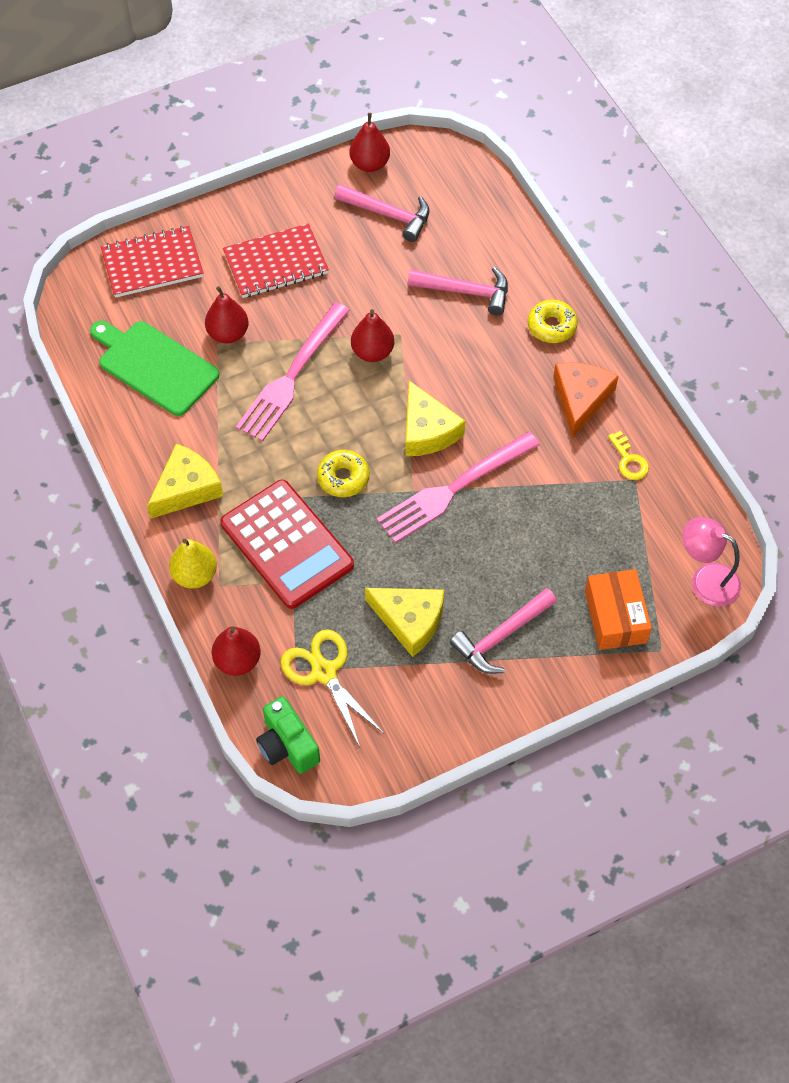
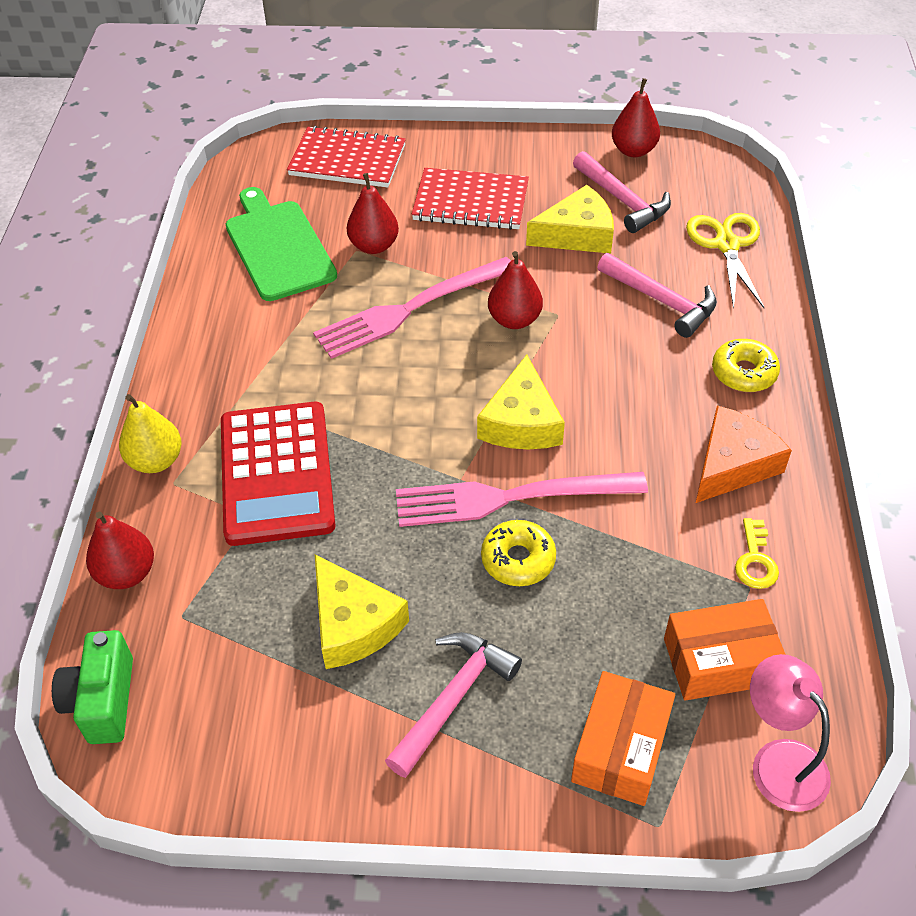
camera: 30 degrees right, 10 degrees down
(186, 488) = (217, 371): yellow cheese -> yellow cheese (577, 234)
(324, 672) = (210, 635): yellow scissors -> yellow scissors (726, 245)
(343, 478) = (390, 431): yellow donut -> yellow donut (518, 559)
(501, 636) = (453, 699): pink hammer -> pink hammer turned 135 degrees clockwise
(642, 536) = (719, 661): none -> orange box

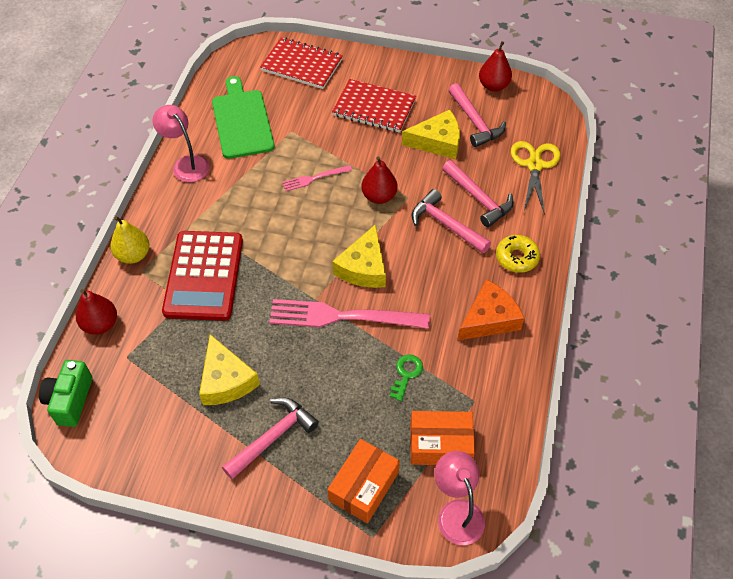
camera: 10 degrees right, 5 degrees up
(208, 318) = (186, 164): none -> pink lamp
(374, 246) = (303, 130): red pear -> none
(409, 309) = (314, 178): pink fork -> pink fork, size x0.50
(518, 559) = (336, 357): yellow donut -> none
(626, 343) = (446, 225): none -> pink hammer
(634, 565) = (406, 374): none -> green key
(755, 560) = (483, 384): yellow key -> none

